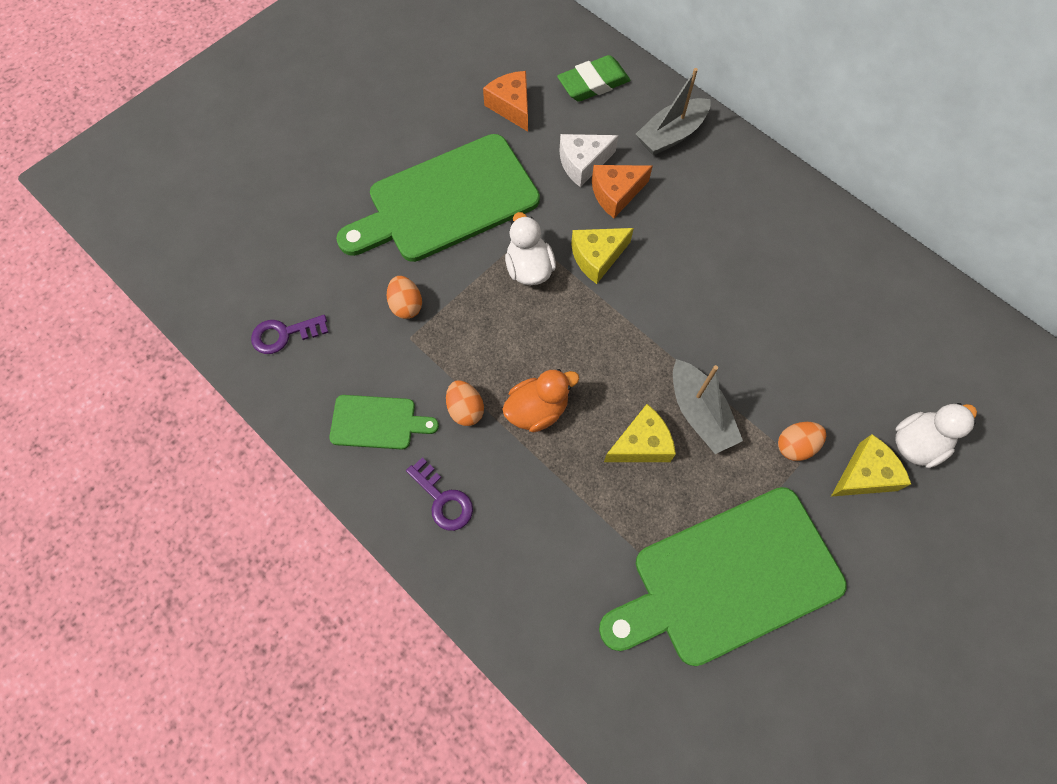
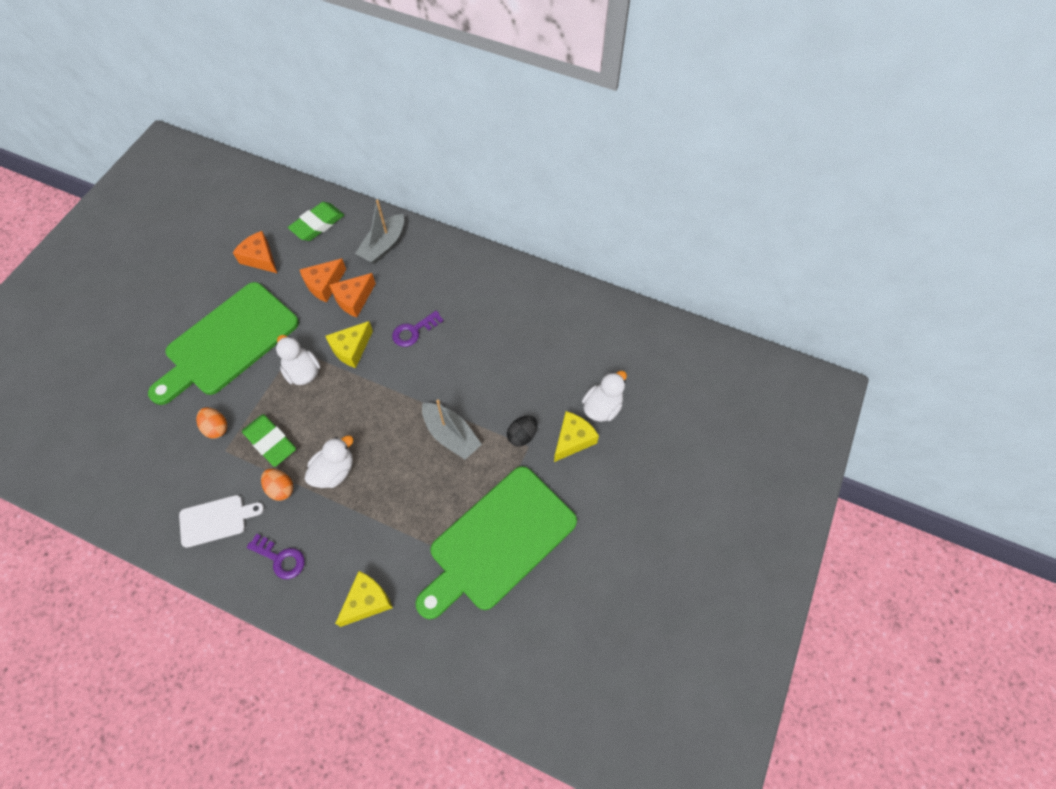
camera: 20 degrees left, 5 degrees down
(284, 334) = (125, 479): purple key -> purple key (414, 331)
(377, 422) = (216, 520): green cutting board -> white cutting board
(467, 345) = (270, 442): none -> green eraser
(537, 410) = (334, 471): orange duck -> white duck
(583, 163) = (324, 284): white cheese -> orange cheese
(641, 444) = (415, 470): yellow cheese -> yellow cheese (367, 601)
(795, 446) = (522, 436): orange egg -> black egg

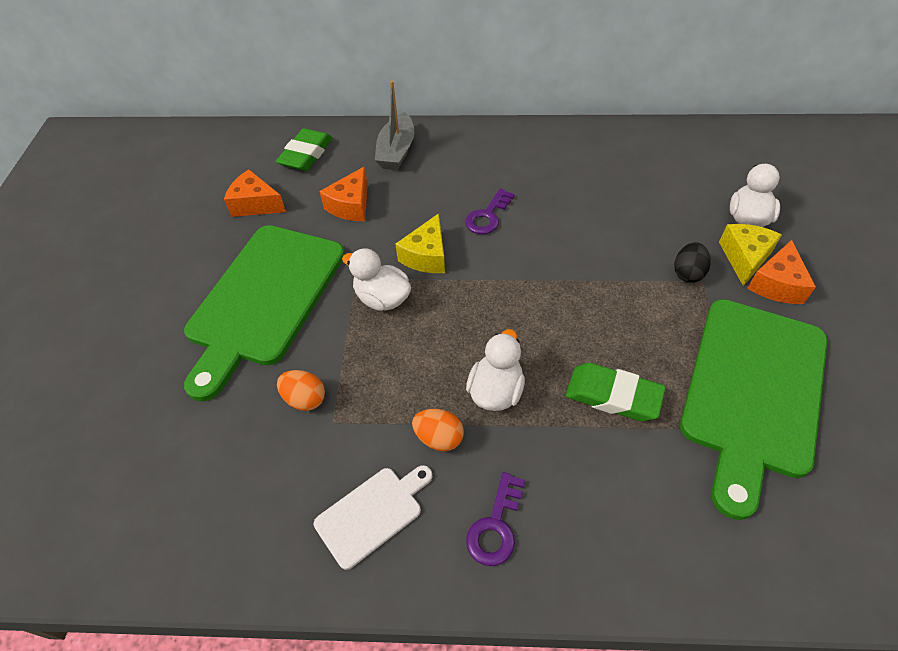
camera: 20 degrees left, 10 degrees down
(270, 442) = (389, 389): green eraser -> green eraser (613, 396)
(280, 558) = (495, 526): purple key -> purple key turned 105 degrees clockwise
(354, 299) = (396, 208): orange cheese -> orange cheese (776, 284)
(367, 601) = (651, 531): yellow cheese -> none
(451, 435) = (608, 301): grey boat -> none

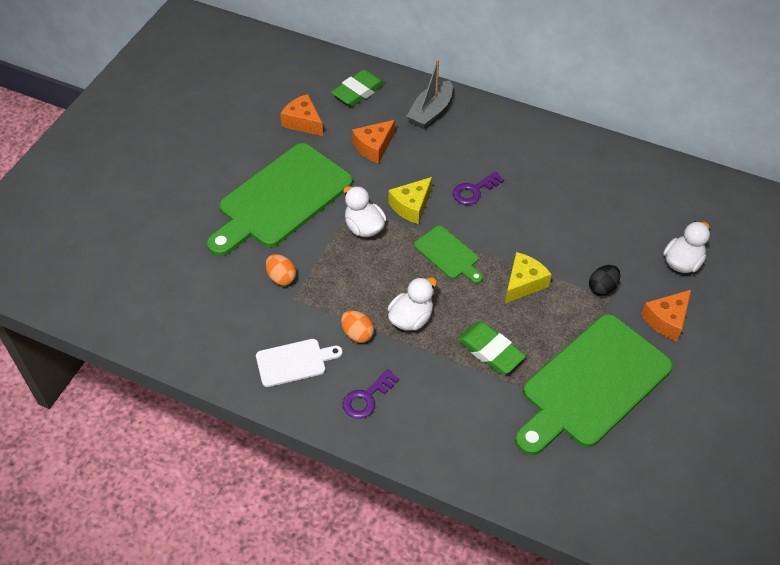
camera: 20 degrees right, 0 degrees up
(498, 296) = (448, 254): none -> green cutting board
(744, 258) = (656, 292): yellow cheese -> yellow cheese (523, 283)

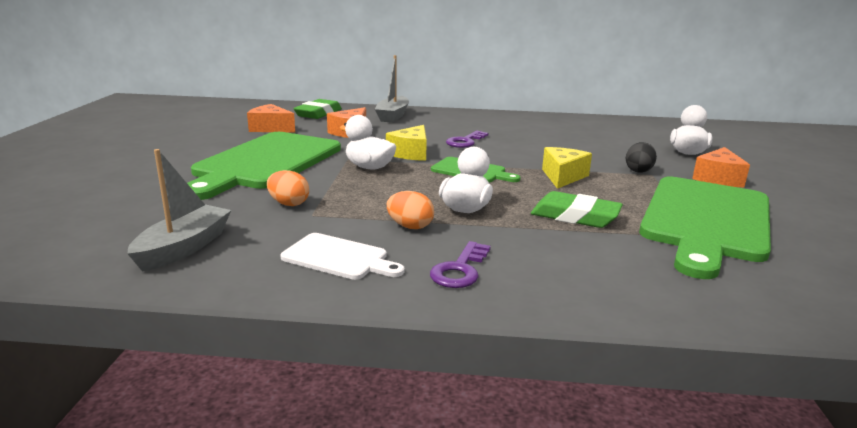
camera: 20 degrees left, 30 degrees down
(199, 323) = (184, 248): none -> grey boat
(294, 362) = (339, 258): white cutting board -> white cutting board turned 60 degrees clockwise

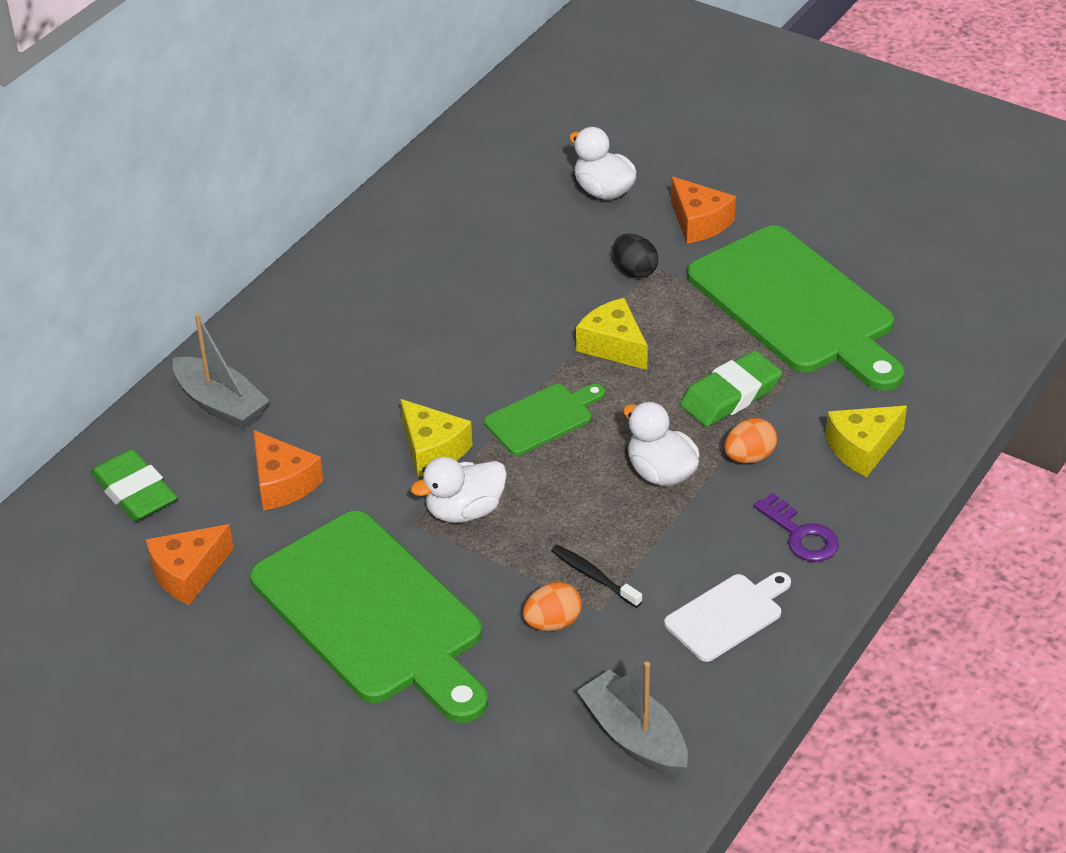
camera: 60 degrees left, 20 degrees up
(343, 207) = (593, 576): none -> black toothbrush
(410, 226) = (682, 536): orange egg -> orange egg (749, 457)
(465, 141) = (417, 374): purple key -> none
(597, 277) = (862, 448): none -> yellow cheese

